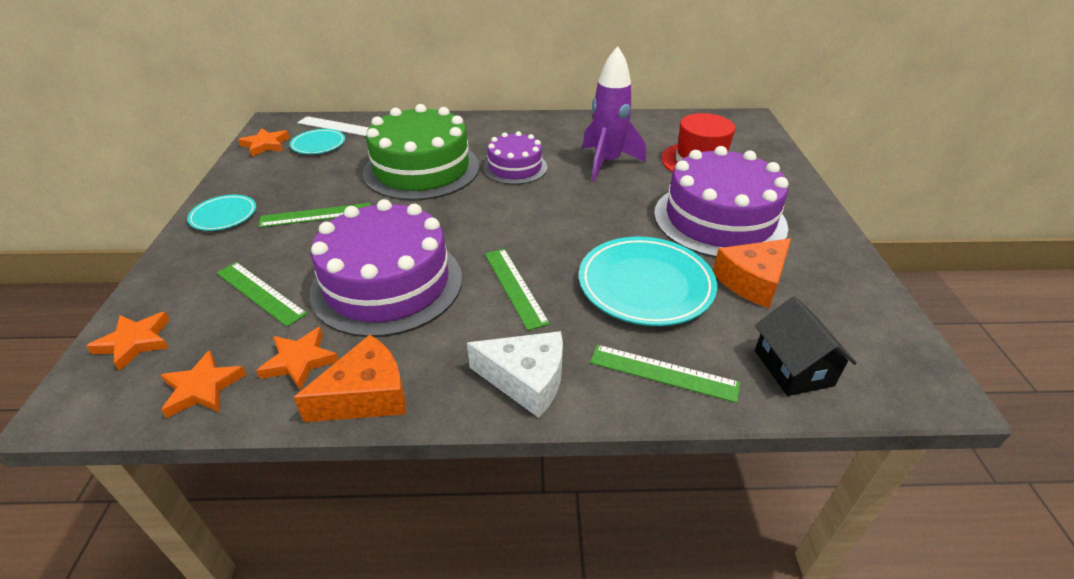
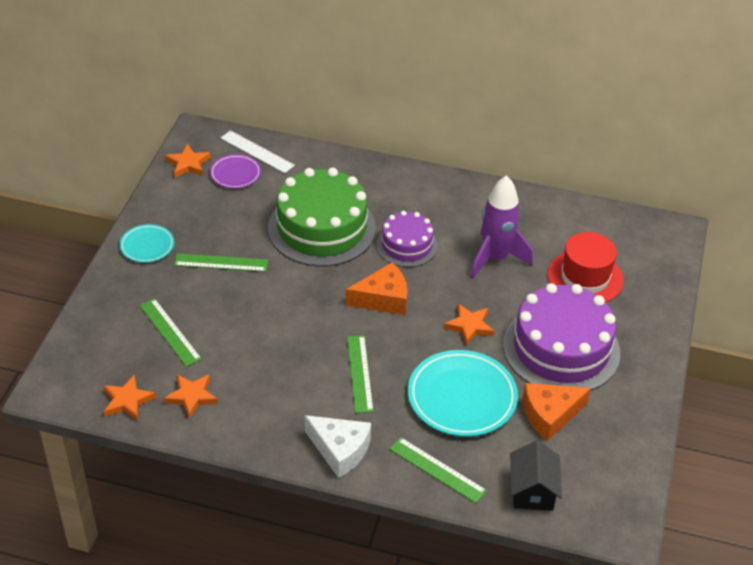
camera: 15 degrees right, 5 degrees up
(135, 342) = (83, 353): orange star -> orange star (469, 326)
(318, 144) = (235, 174): turquoise plate -> purple plate
(366, 395) = (231, 433): orange cheese -> orange cheese (383, 299)
(387, 284) = (264, 347): purple cake -> none

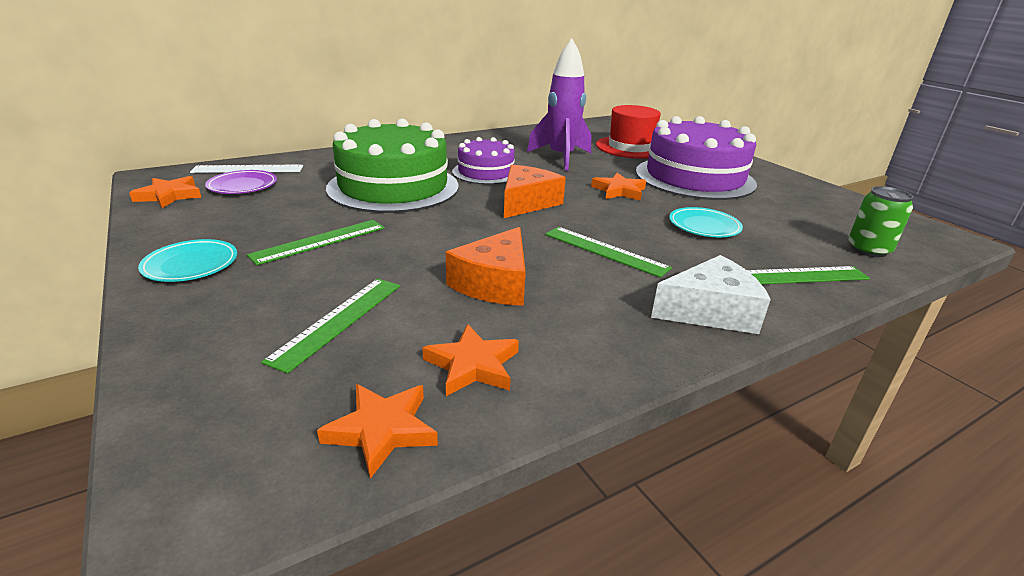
camera: 45 degrees left, 15 degrees down
(170, 332) = (338, 321): green ruler -> green ruler turned 75 degrees counterclockwise
(462, 397) = (704, 226): turquoise plate -> turquoise plate, size x0.54
(532, 490) = (868, 249): black house -> green can
(550, 415) = (769, 208): orange cheese -> orange cheese (494, 283)

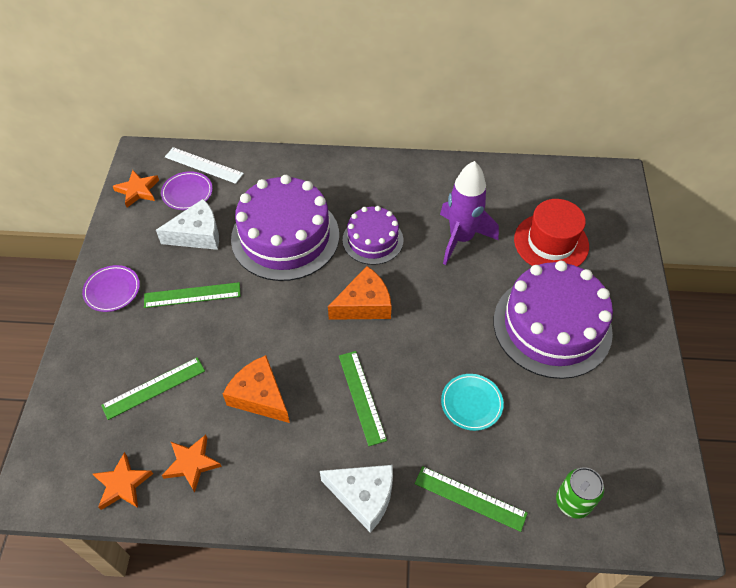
camera: 35 degrees right, 25 degrees up
(191, 265) = (112, 290): turquoise plate -> purple plate
(283, 205) = (197, 234): none -> white cheese
(393, 187) = (285, 236): green cake -> purple cake
(494, 283) = (259, 396): orange cheese -> orange cheese turned 75 degrees clockwise
(619, 191) = (457, 318): orange star -> none

